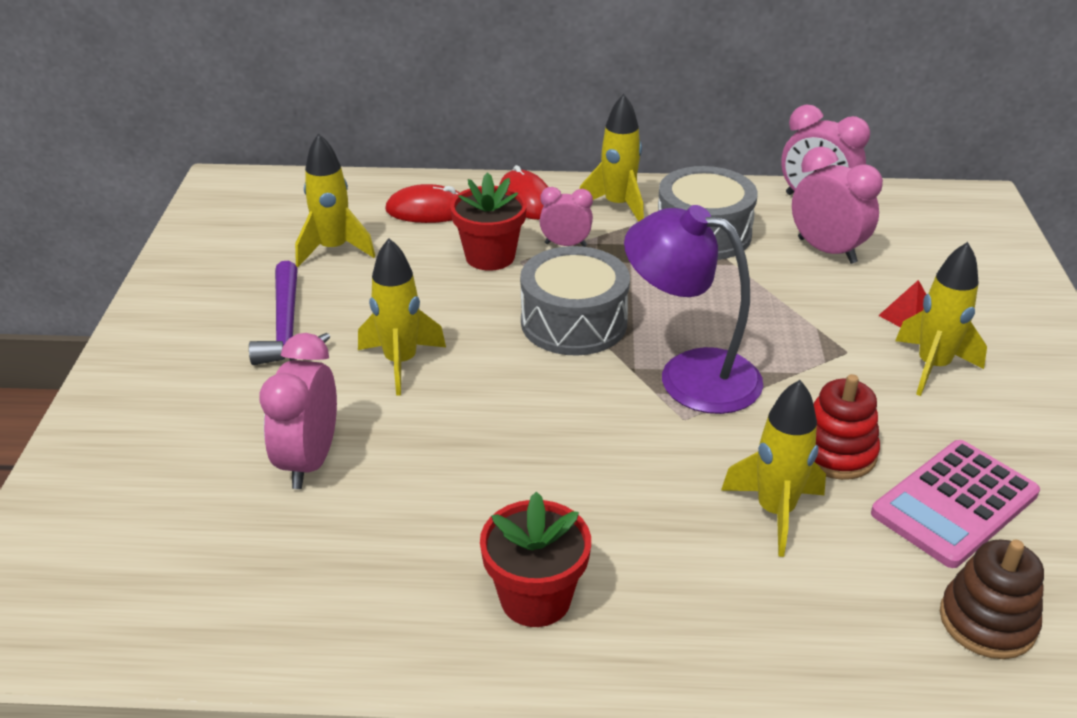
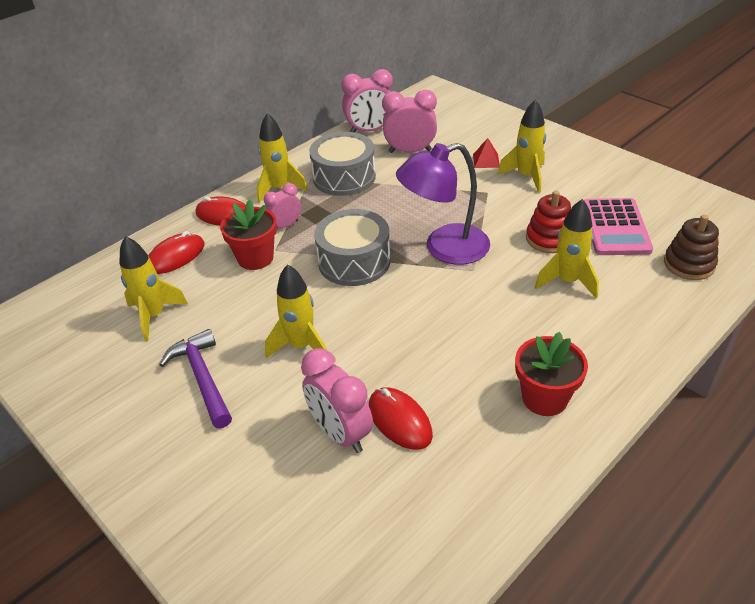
camera: 45 degrees left, 5 degrees up
(287, 327) = (202, 378): purple hammer -> purple hammer turned 150 degrees counterclockwise
(371, 495) = (399, 420): none -> red mouse

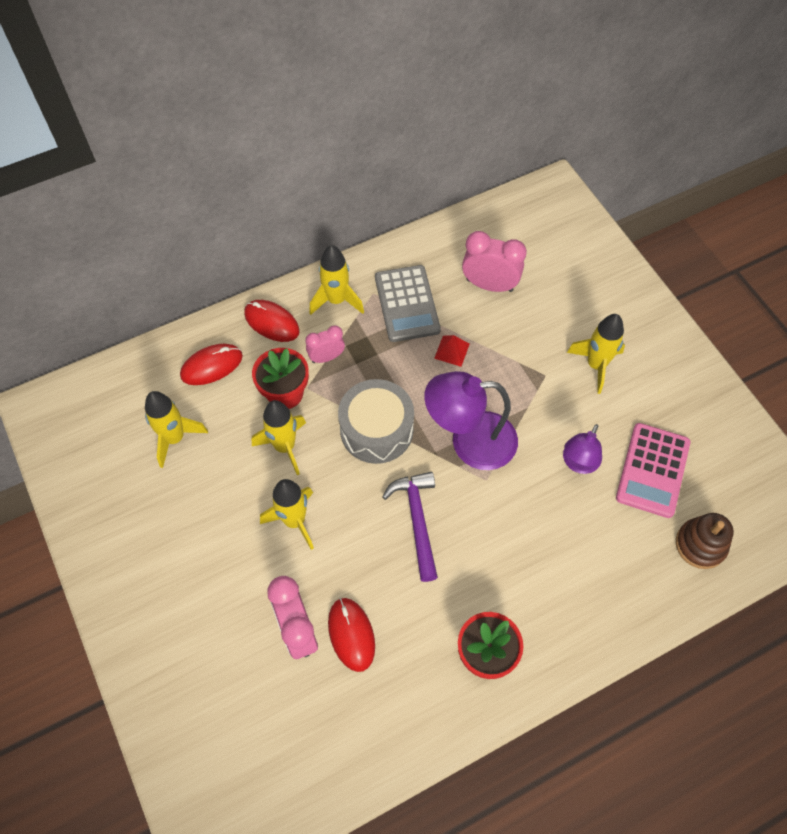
camera: 15 degrees right, 20 degrees up
(202, 378) = (199, 528): purple hammer -> purple hammer (417, 520)
(344, 177) = (407, 304): grey drum -> grey calculator
(370, 130) = (459, 237): pink clock -> none
(486, 160) = (564, 326): red pyramid -> red pyramid (452, 351)
(549, 239) = (578, 463): red stacking toy -> purple lamp
(567, 281) = (570, 526): yellow rocket -> yellow rocket (285, 447)

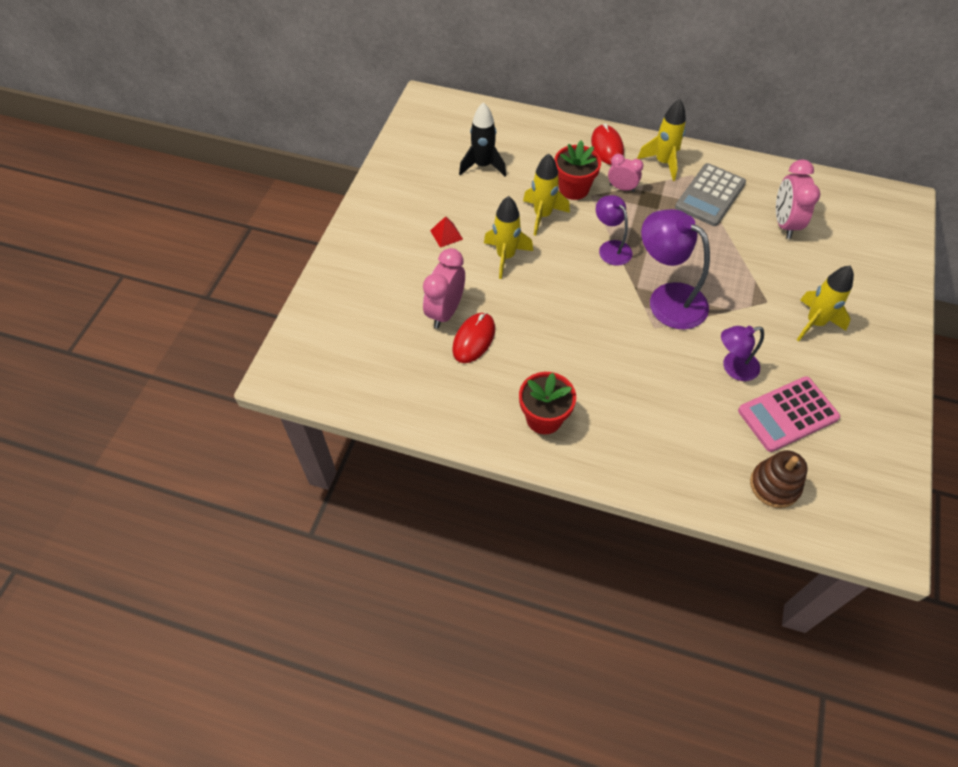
camera: 45 degrees right, 5 degrees down
(175, 438) = (483, 166): yellow rocket -> black rocket
(211, 366) = (544, 145): red mouse -> none
(376, 430) = (611, 248): grey drum -> purple lamp
(417, 520) = (582, 314): purple hammer -> none
(452, 351) = (712, 241): red pyramid -> red pyramid (446, 235)
(489, 285) = (784, 223): pink clock -> pink clock turned 150 degrees counterclockwise

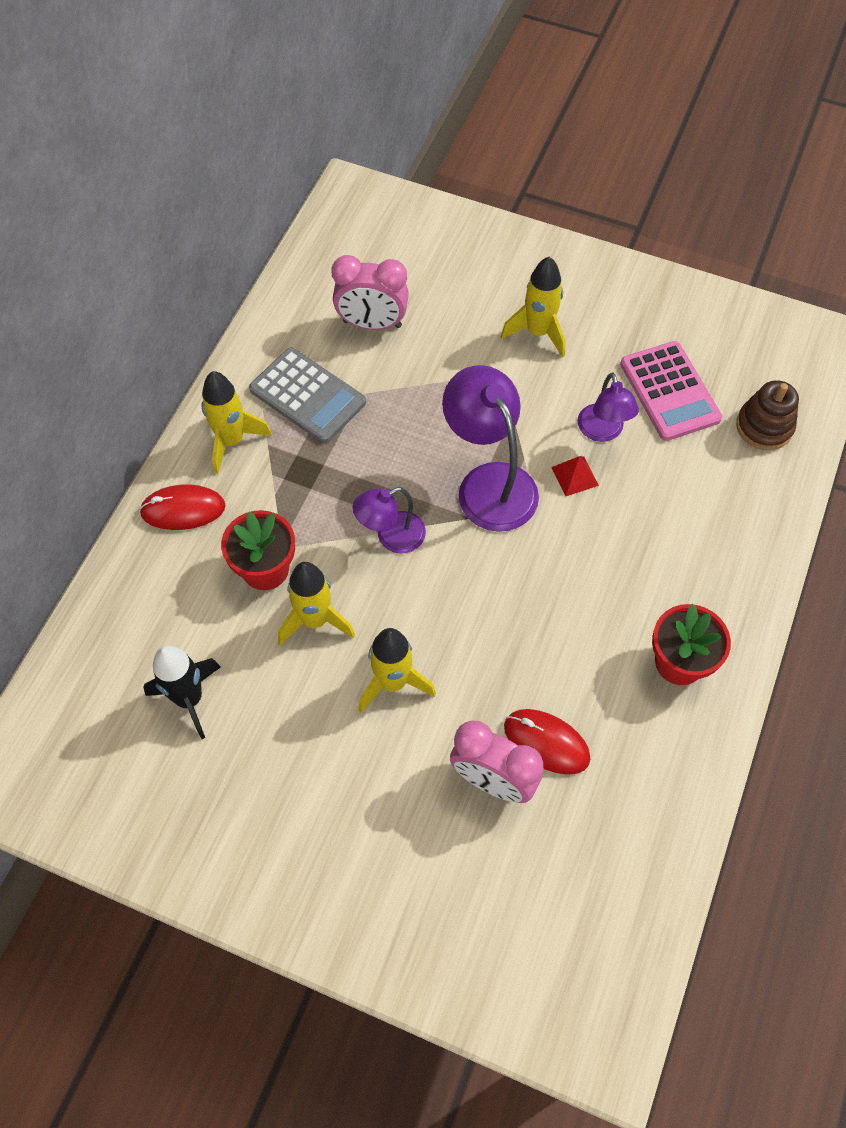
camera: 85 degrees left, 5 degrees up
(446, 235) = (336, 768): red pyramid -> red pyramid (575, 476)
(622, 188) = (274, 503): pink clock -> none
(667, 299) = (489, 483): purple lamp -> purple lamp turned 105 degrees clockwise

